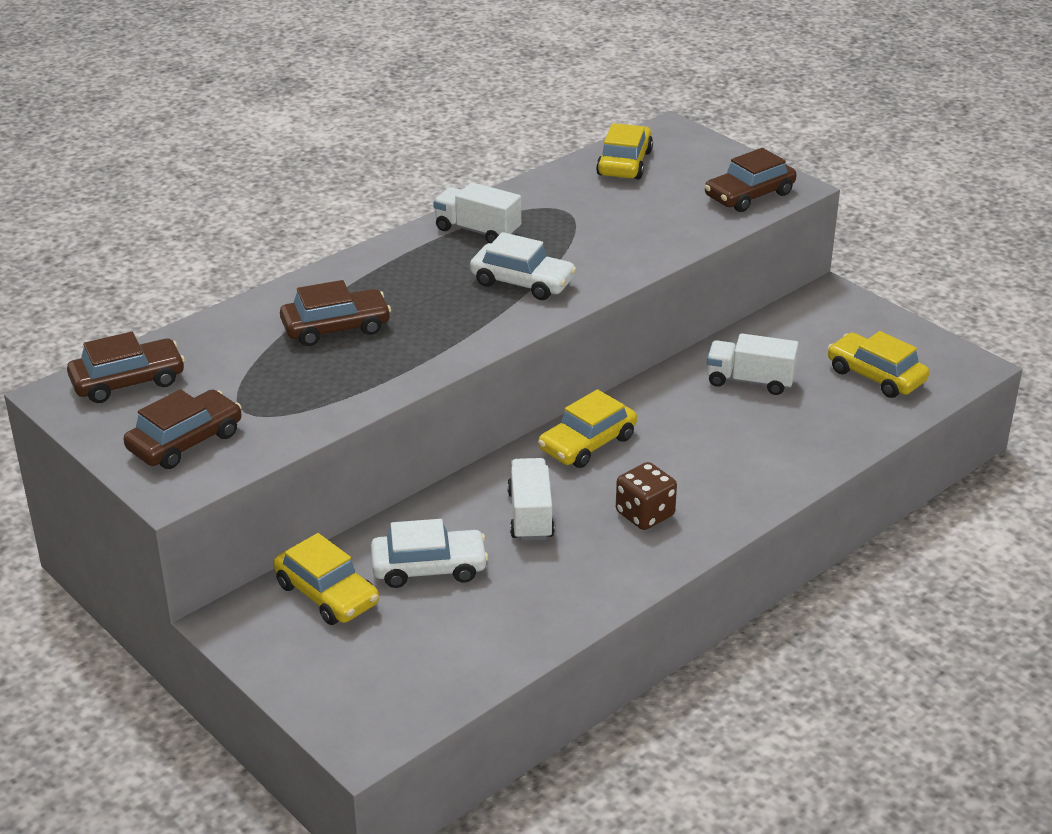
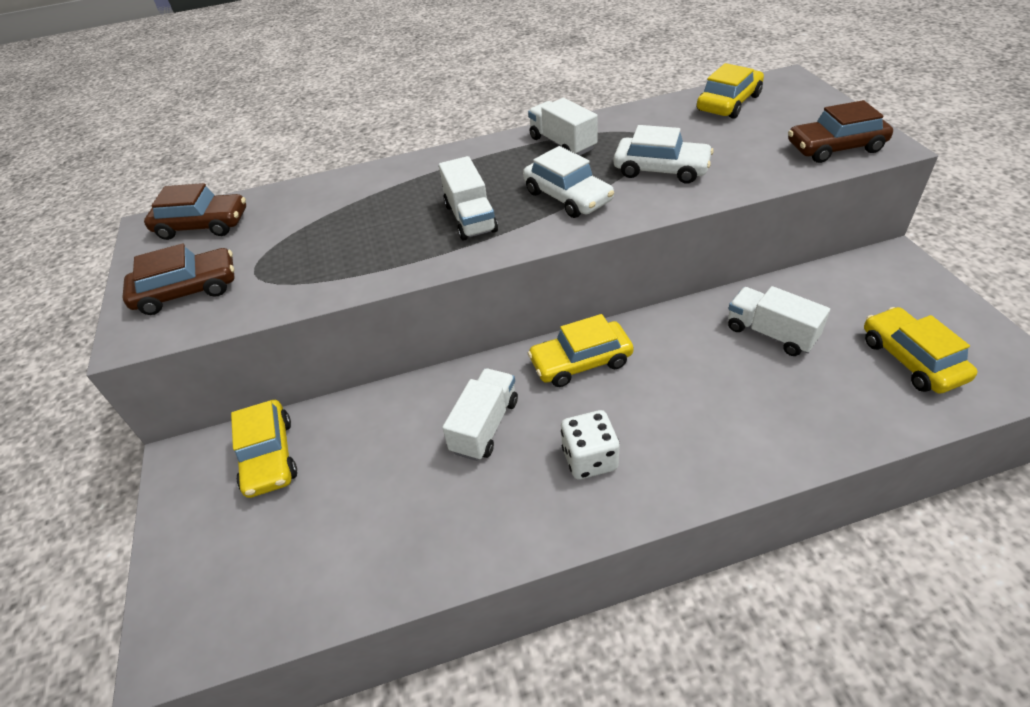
camera: 30 degrees right, 10 degrees up
(336, 327) = (385, 209): brown car -> none
(429, 568) = (364, 456): white car -> white car (661, 169)
(437, 319) = (470, 218): none -> white truck
(645, 514) = (589, 459): brown dice -> white dice

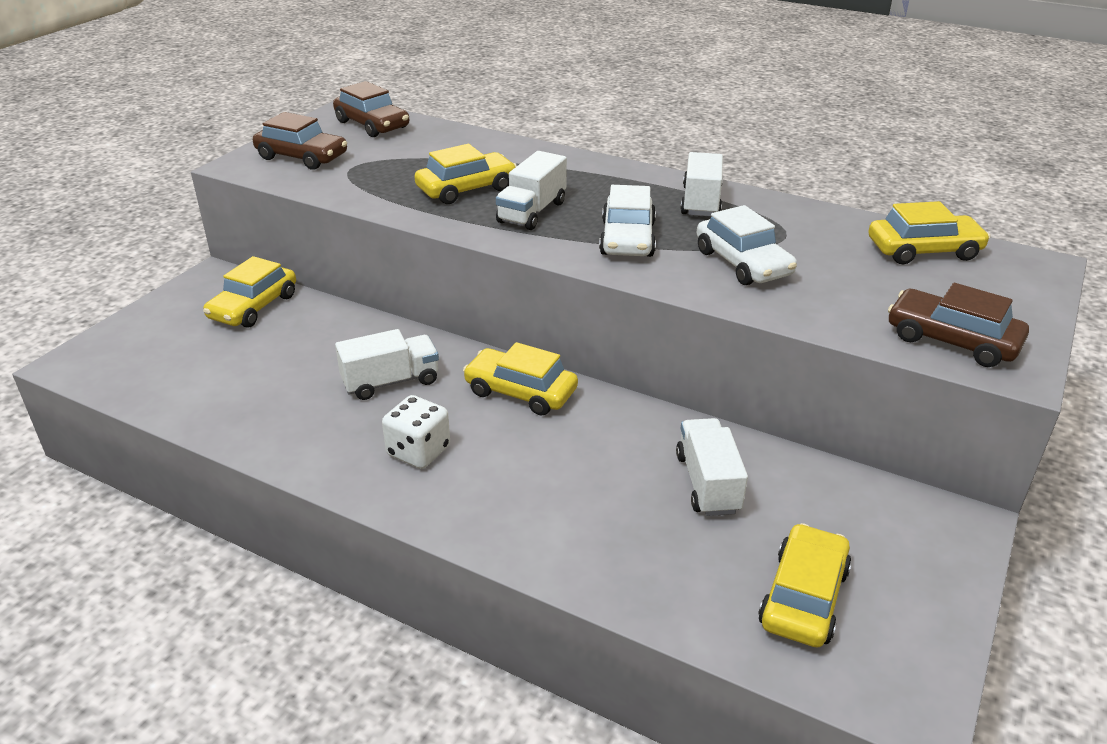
camera: 40 degrees right, 10 degrees down
(388, 230) = (466, 189): none -> yellow car

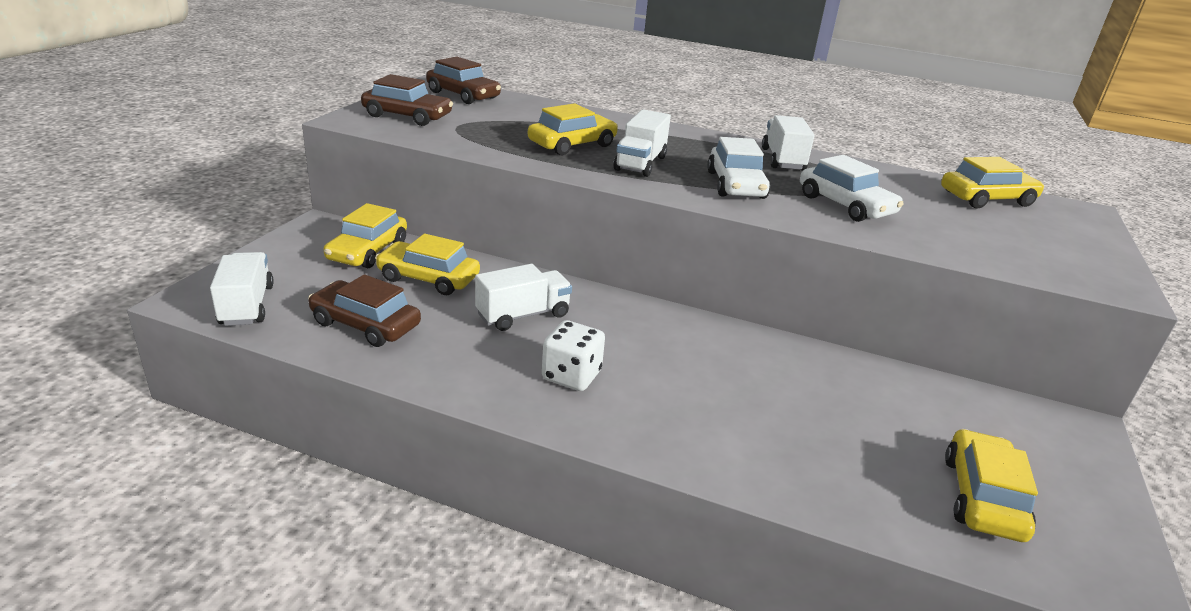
camera: 10 degrees left, 5 degrees down
(520, 392) = (649, 323): yellow car -> yellow car (428, 278)
(708, 483) = (851, 399): white truck -> white truck (247, 305)
(952, 340) = (1055, 265): brown car -> brown car (365, 324)

